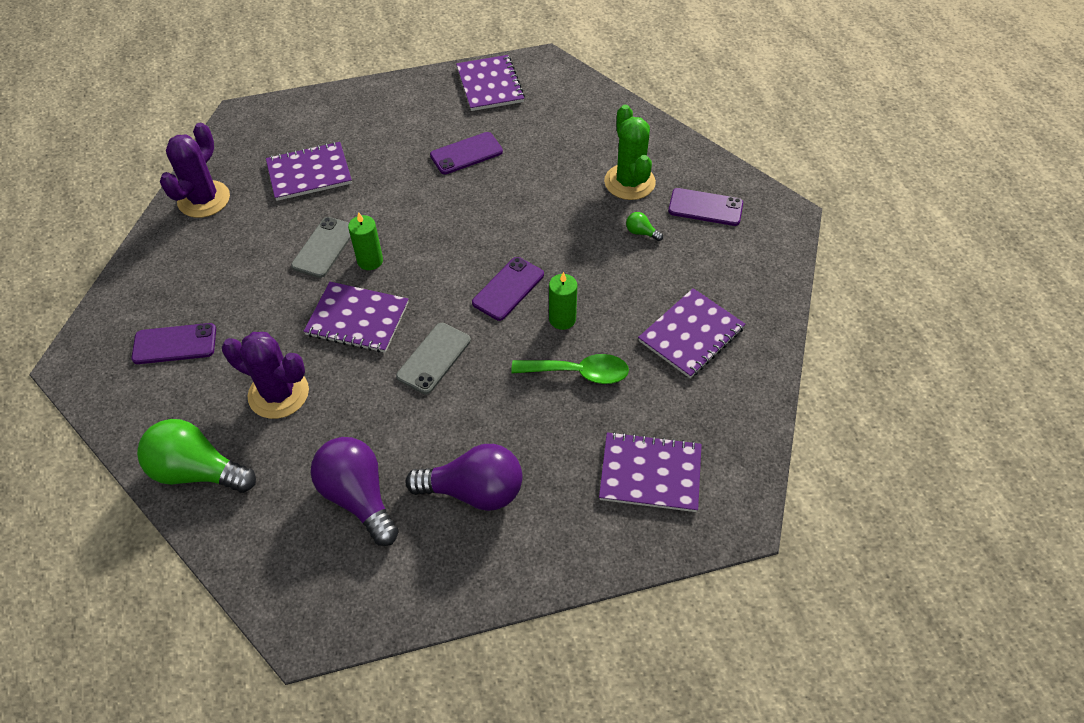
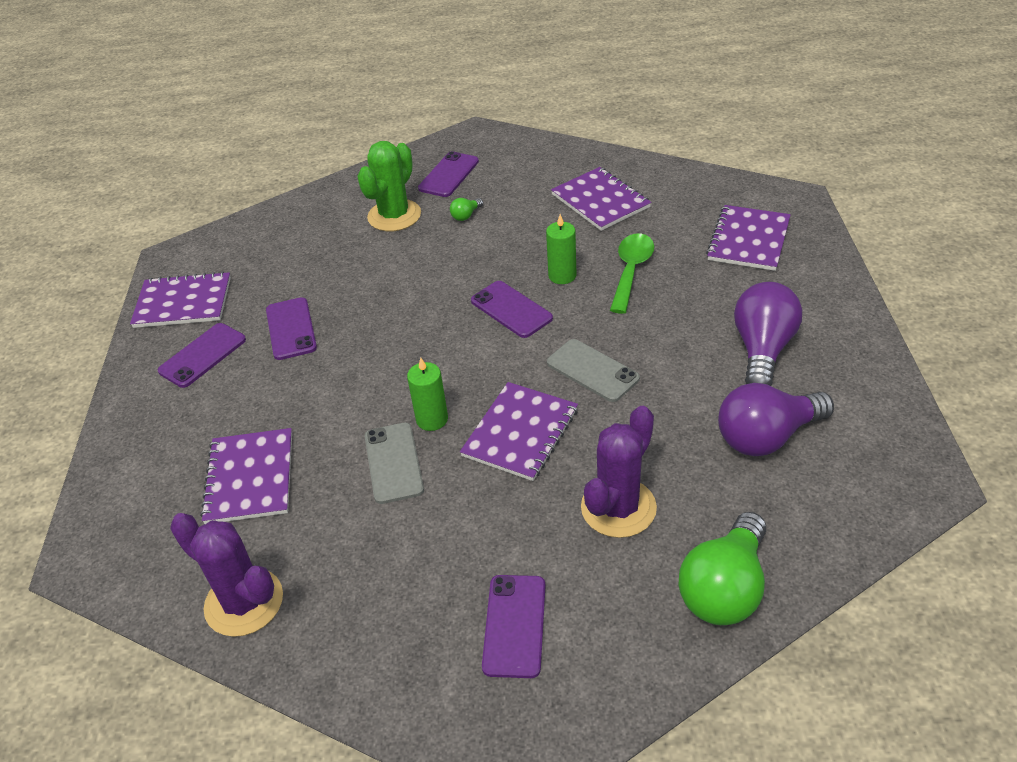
camera: 75 degrees left, 10 degrees down
(324, 247) = (393, 463): grey phone -> grey phone turned 45 degrees clockwise
(431, 113) = (202, 355): none -> purple phone
(629, 182) = (394, 216): green cactus -> green cactus turned 60 degrees counterclockwise

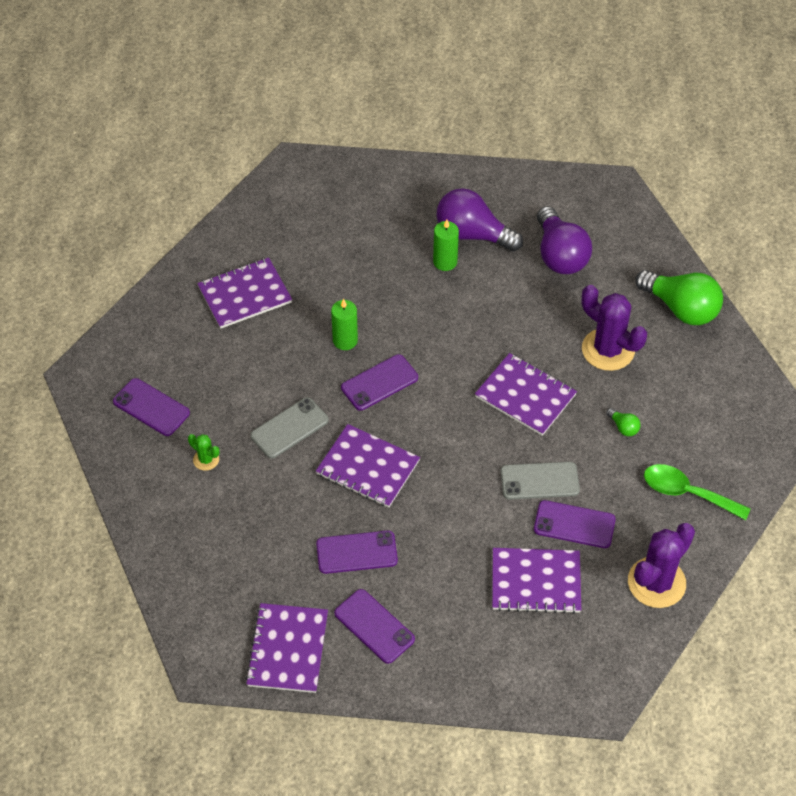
camera: 85 degrees left, 10 degrees up
(394, 216) = (206, 459): green cactus -> green cactus, size x0.47
(432, 419) = (498, 452): green candle -> green candle (445, 262)
(466, 215) = (228, 400): green light bulb -> green light bulb (623, 427)
(514, 625) = (695, 422): purple phone -> purple phone (574, 524)
(592, 370) = (469, 340): grey phone -> grey phone (289, 428)
(631, 271) = (354, 292): green spoon -> green spoon (686, 493)
(748, 240) = (339, 208): purple notebook -> purple notebook (368, 467)

